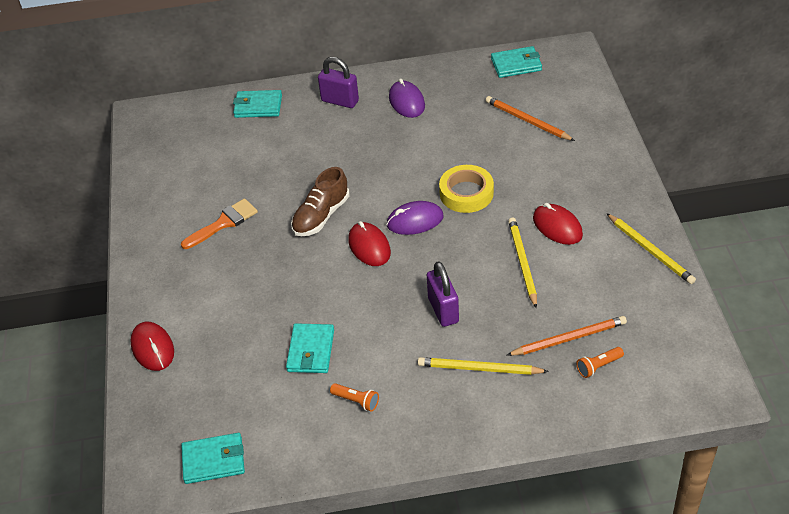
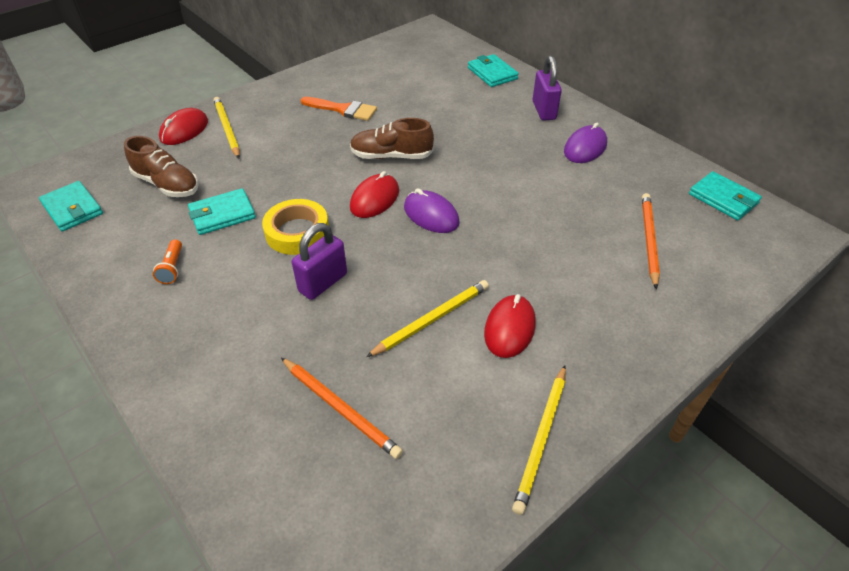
camera: 55 degrees right, 0 degrees up
(234, 380) = (167, 184): none -> brown shoe
(466, 193) = (498, 236): yellow tape -> yellow tape (297, 232)
(479, 369) = (254, 344): yellow pencil -> yellow pencil (227, 129)
(598, 366) = (310, 457): orange flashlight -> none

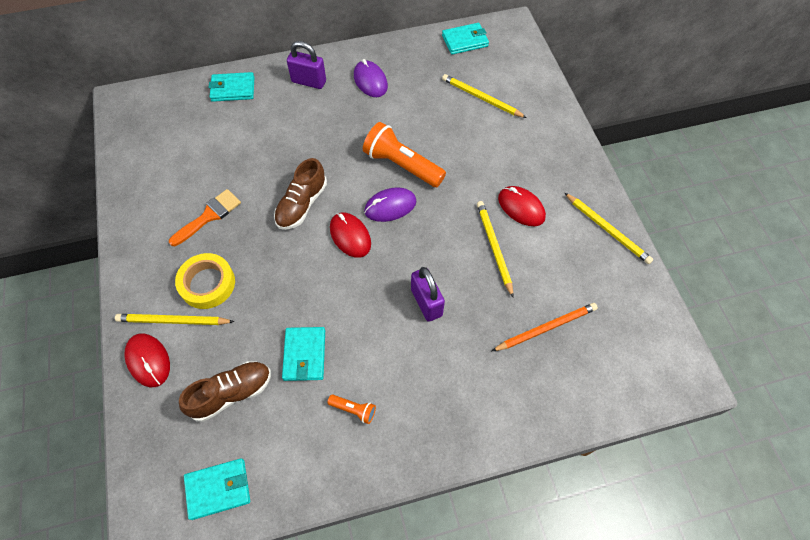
camera: 65 degrees left, 15 degrees up
(297, 232) = (359, 303): yellow tape -> yellow tape (207, 284)
(492, 206) = (402, 165): none -> orange flashlight
(648, 240) = (481, 98): orange pencil -> yellow pencil

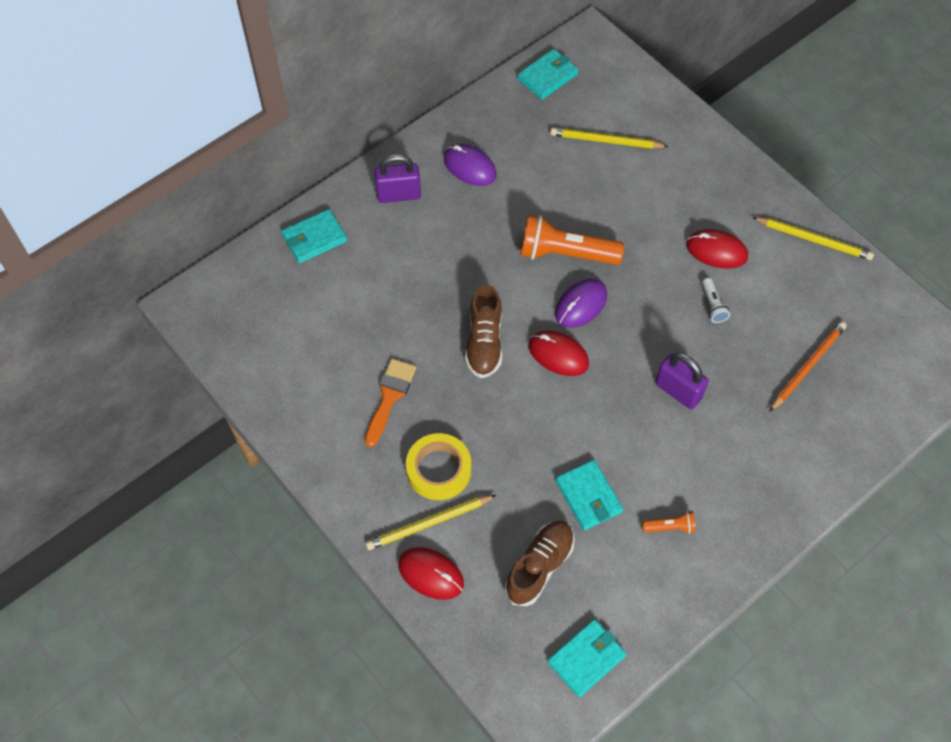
camera: 25 degrees left, 0 degrees up
(494, 247) = (712, 305): yellow pencil -> white flashlight

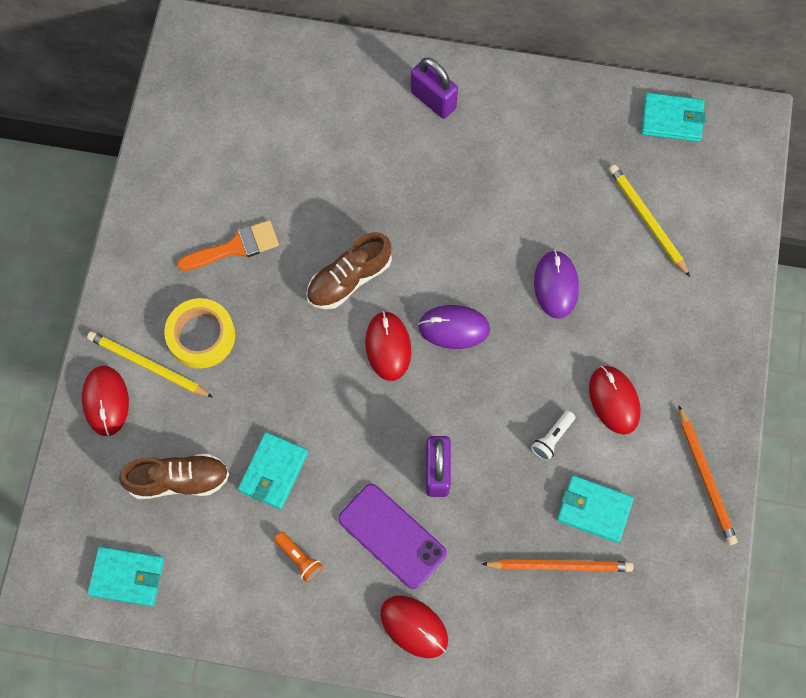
camera: 50 degrees right, 10 degrees up
(314, 238) = (332, 72): turquoise wallet -> turquoise wallet (594, 509)
(470, 167) = (513, 132): purple mouse -> purple mouse (556, 285)
(565, 253) = (495, 276): orange flashlight -> none
(702, 454) = (392, 536): none -> purple phone
(781, 488) = (414, 627): none -> red mouse
(814, 239) = (706, 477): yellow pencil -> orange pencil

